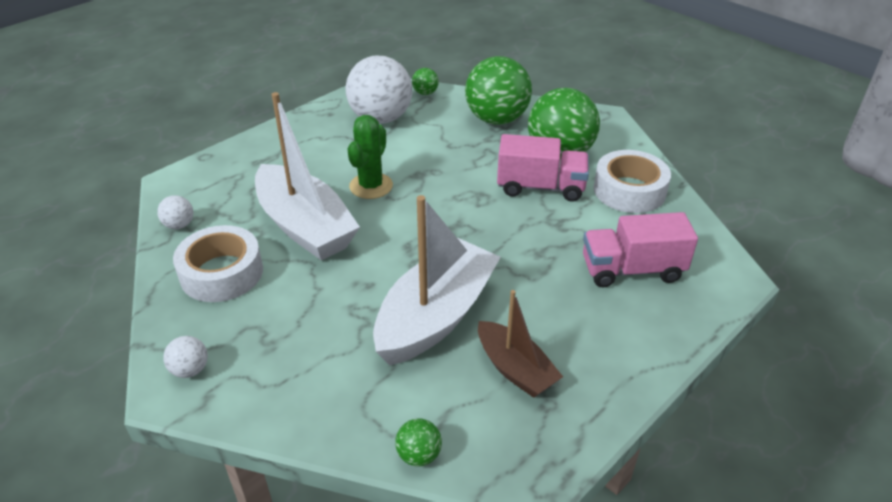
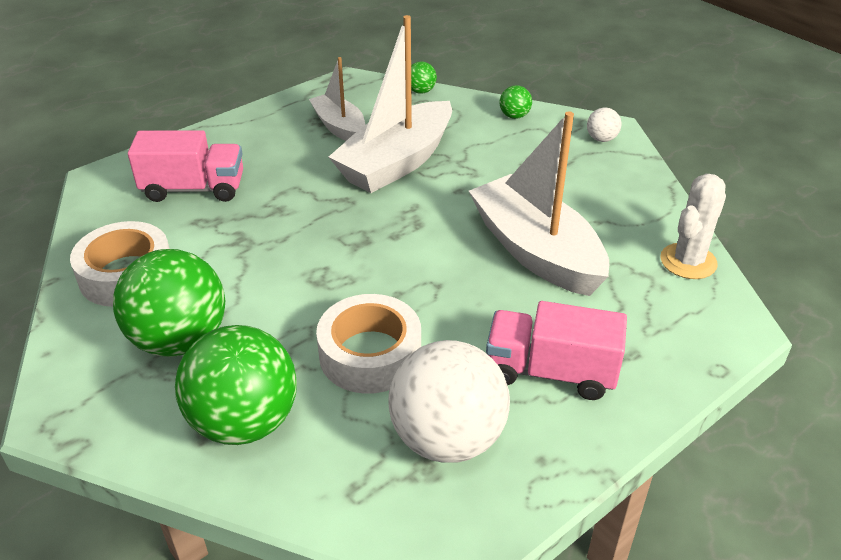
camera: 175 degrees left, 0 degrees up
(179, 225) = (688, 261): white ball -> white cactus
(222, 273) = (611, 208): white tape -> white tape (370, 354)
(371, 186) = (460, 301): green cactus -> none
(425, 93) = (357, 510): green ball -> green ball (514, 116)
(515, 369) = (339, 127): brown boat -> white boat
(540, 187) = (237, 286): pink truck -> pink truck (550, 372)

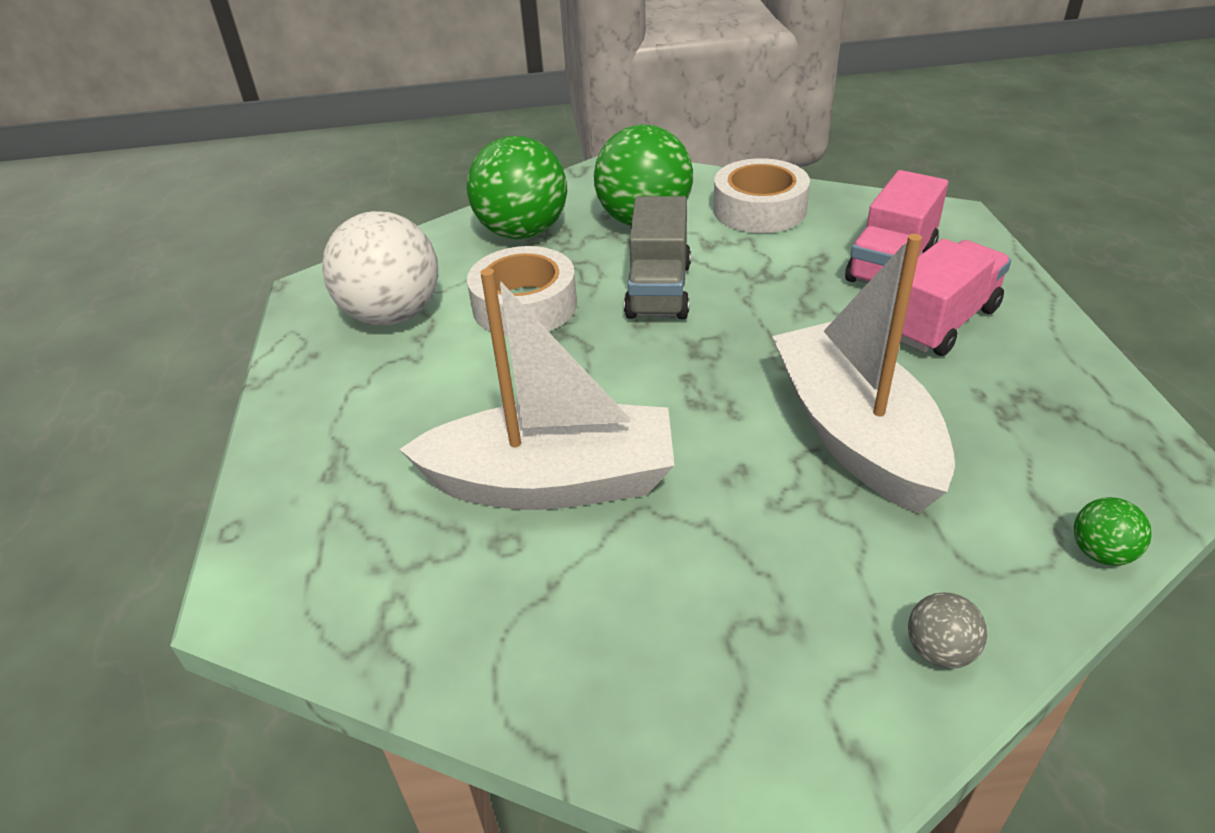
camera: 125 degrees right, 0 degrees up
(297, 286) = (658, 290): none -> grey truck
(339, 127) = (995, 411): white boat -> none
(514, 116) = (939, 651): green ball -> grey ball
(550, 372) = (380, 402): pink truck -> pink truck (940, 323)
(601, 139) = (776, 751): white ball -> none
(688, 261) = (383, 633): white cactus -> none

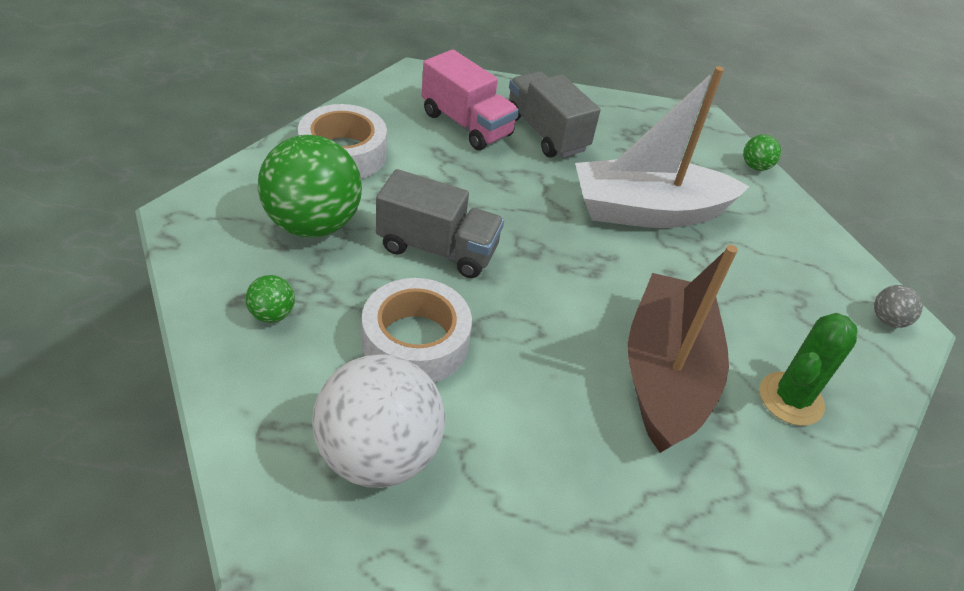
camera: 85 degrees left, 5 degrees up
(522, 232) = (272, 314): green ball -> green ball, size x0.43
(552, 482) = (666, 375): white boat -> brown boat
(559, 612) = (791, 399): none -> green cactus
(939, 651) = (818, 246): grey ball -> grey ball (887, 320)
(940, 323) = (546, 133): pink truck -> grey truck

